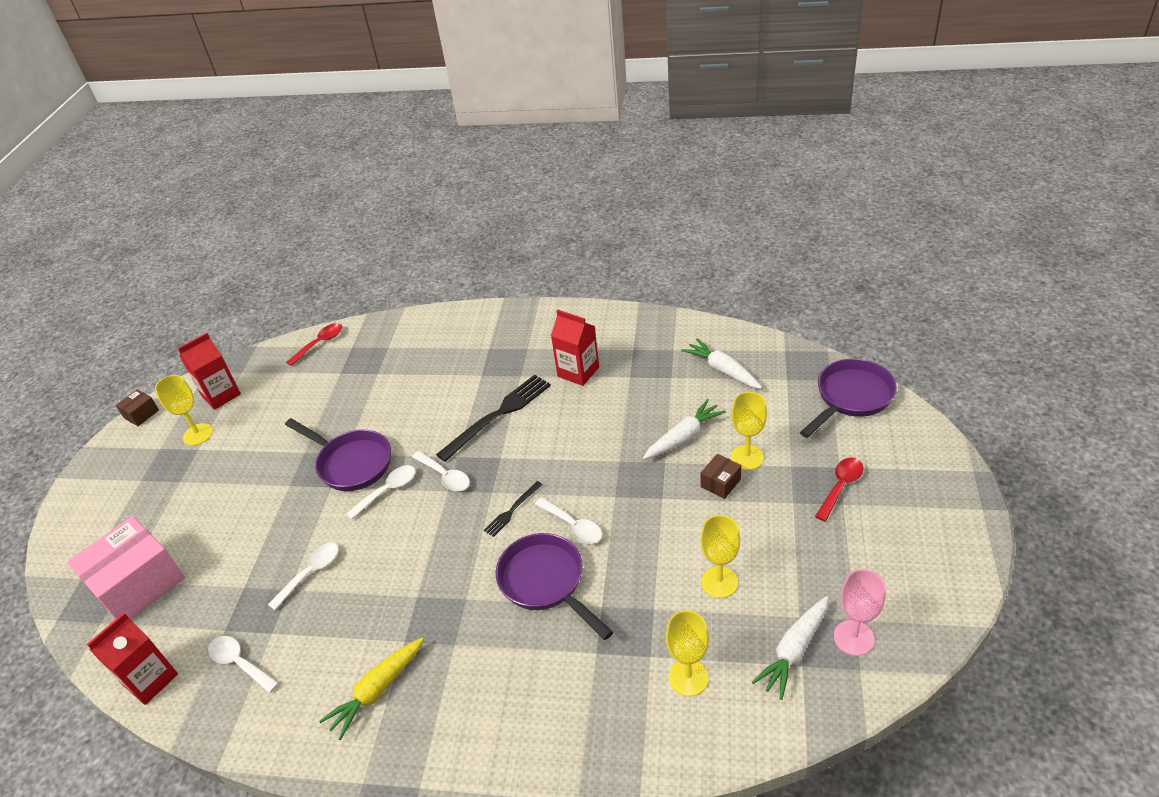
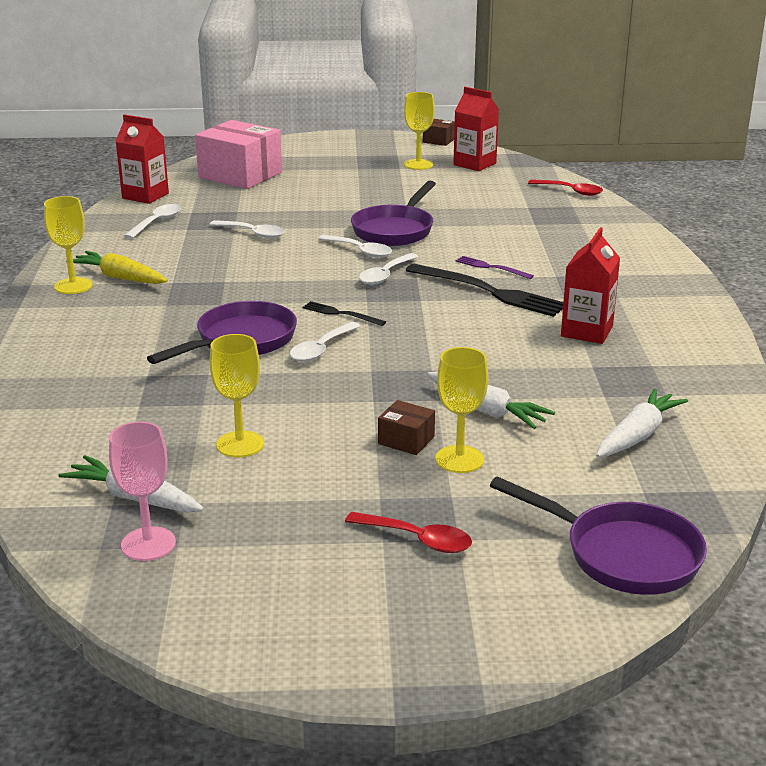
camera: 75 degrees right, 15 degrees down
(454, 409) = (491, 267): none -> purple fork
(688, 677) = (108, 429): yellow goblet -> yellow goblet (73, 286)

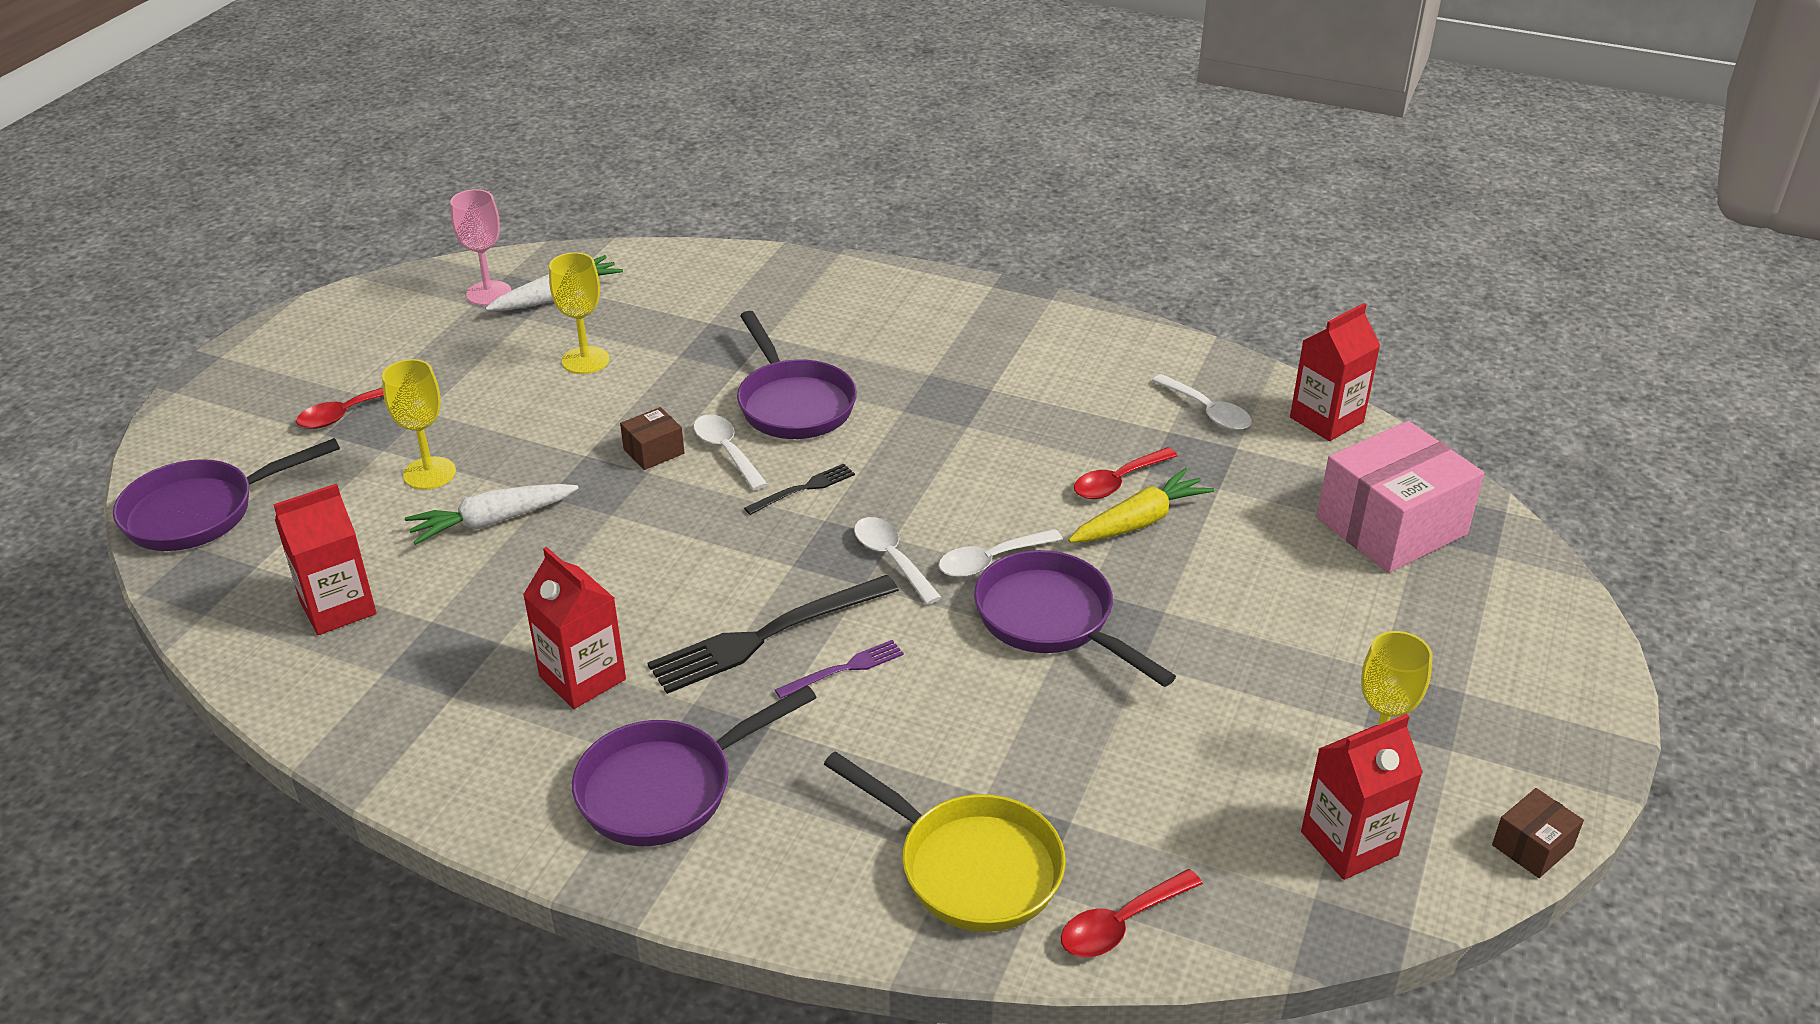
camera: 115 degrees right, 10 degrees up
(73, 286) = (1026, 323): yellow goblet -> none
(120, 278) = (1029, 356): yellow carrot -> yellow carrot (1138, 522)
(253, 233) = (1117, 482): white spoon -> red spoon
(406, 440) = (494, 452): brown box -> brown box (654, 451)
(580, 219) = (970, 866): none -> yellow pan
(629, 288) = (666, 788): none -> purple pan
(637, 435) = (338, 608): white carrot -> red carton

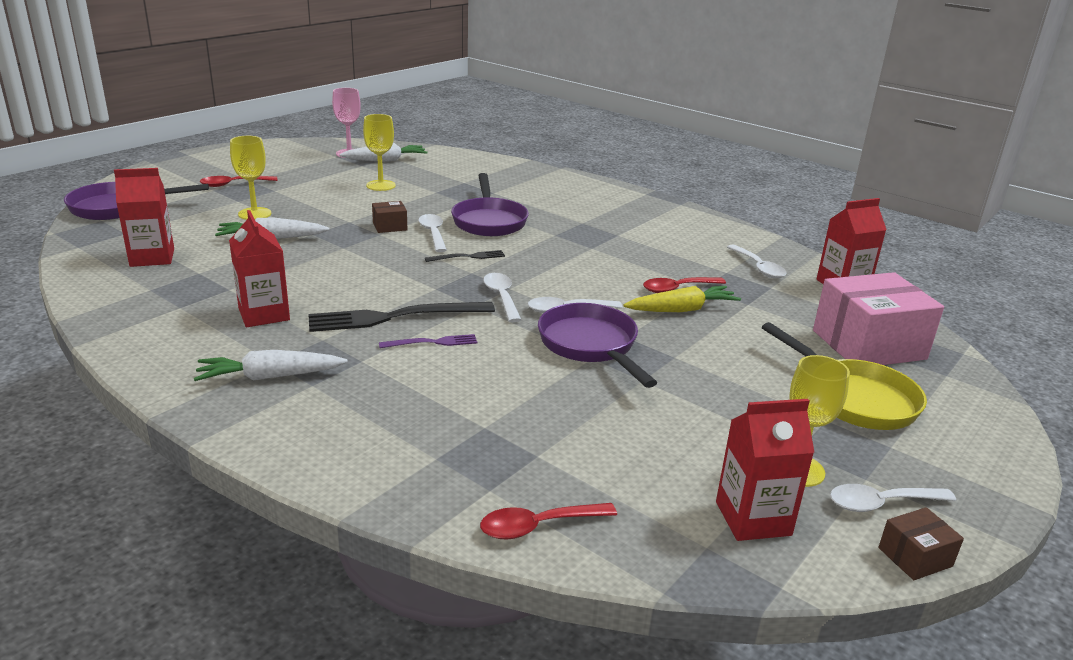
camera: 15 degrees right, 10 degrees down
(666, 788) = (270, 377): purple pan -> white carrot
(970, 866) = (445, 464): yellow pan -> yellow pan (854, 398)
(1477, 782) = (881, 503): none -> white spoon

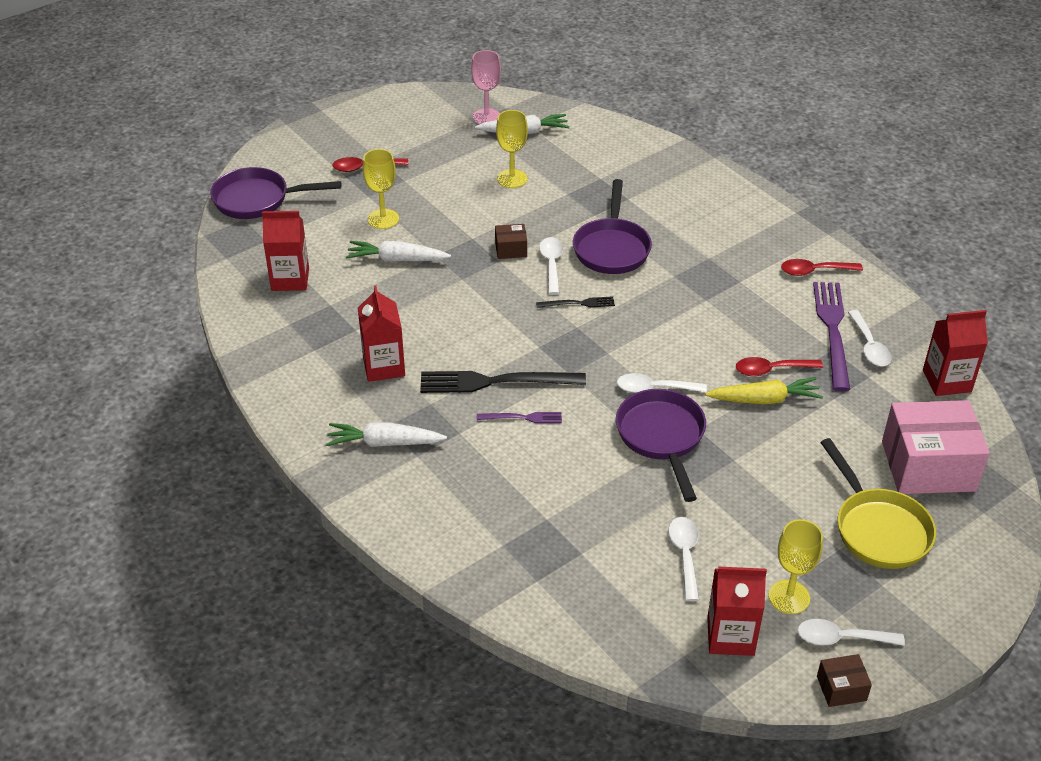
camera: 15 degrees right, 15 degrees up
(501, 297) = (597, 365): white spoon -> white spoon (685, 555)
(538, 526) = (564, 618): red spoon -> red spoon (814, 271)
(719, 260) = (832, 330): none -> purple fork

